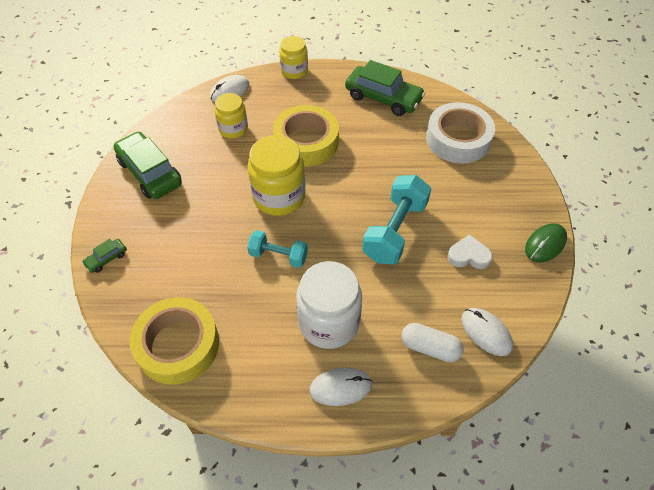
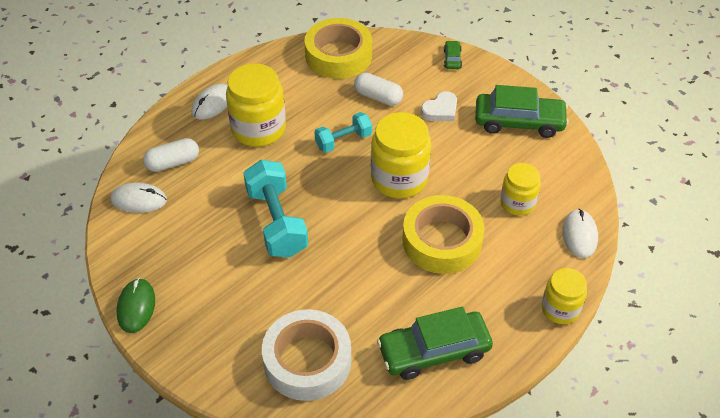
camera: 135 degrees right, 5 degrees down
(205, 272) = (378, 97): none -> white capsule
(329, 322) = (258, 129): white jar -> yellow jar
(468, 255) = (197, 247): white heart -> white heart (440, 110)

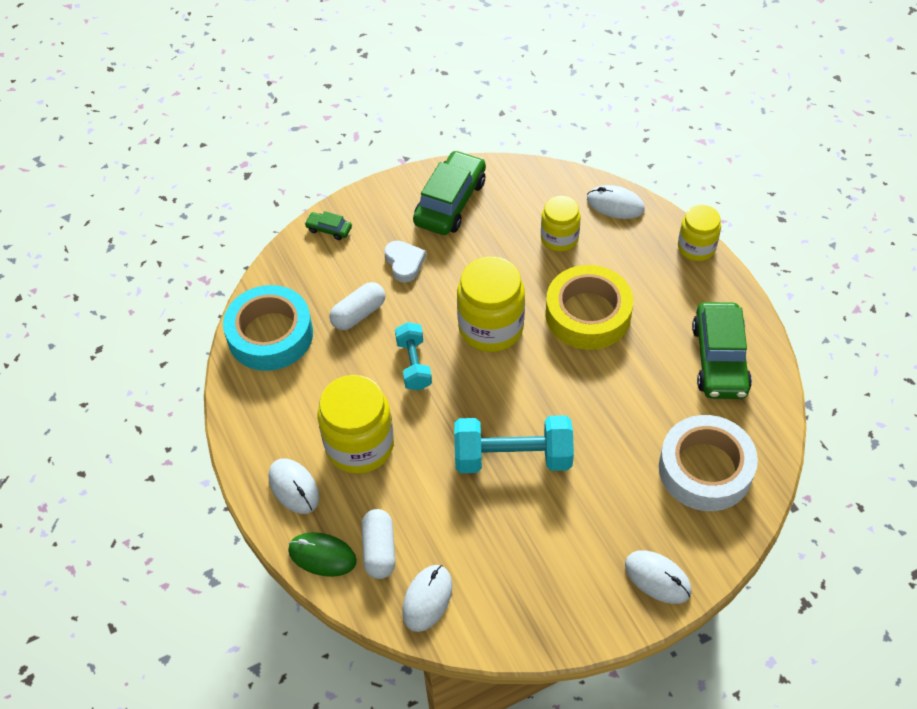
camera: 70 degrees left, 5 degrees up
(136, 307) = (591, 625): green mouse -> green mouse (322, 555)
(188, 344) = (657, 578): none -> white mouse
(338, 55) = (270, 335): yellow tape -> turquoise tape

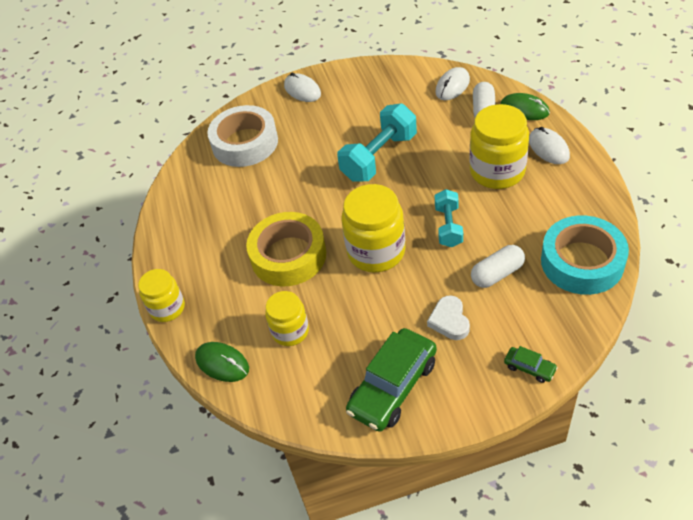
camera: 165 degrees left, 5 degrees down
(513, 457) = (379, 157): turquoise dumbbell -> turquoise dumbbell turned 60 degrees counterclockwise
(615, 204) = (222, 363): white mouse -> green mouse
(719, 359) = (198, 212): green car -> none

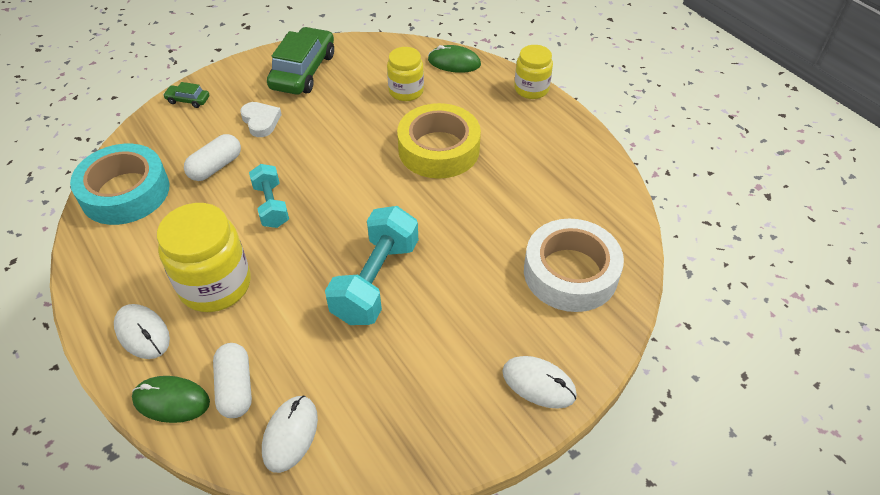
camera: 155 degrees right, 0 degrees up
(376, 251) = (346, 167): yellow jar -> none

